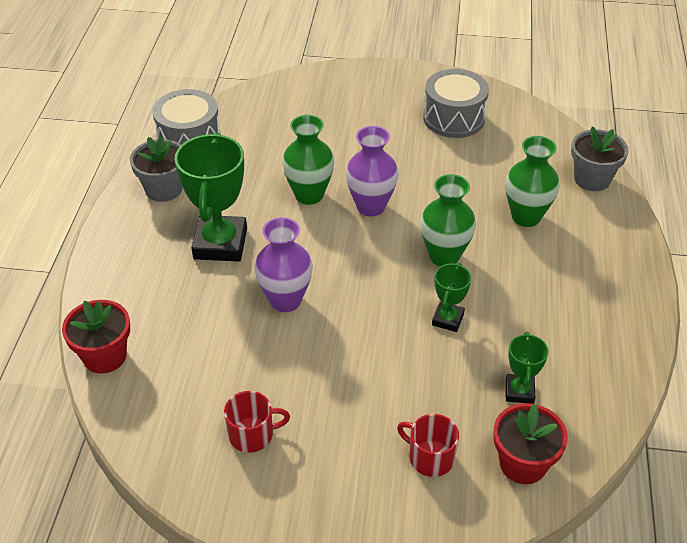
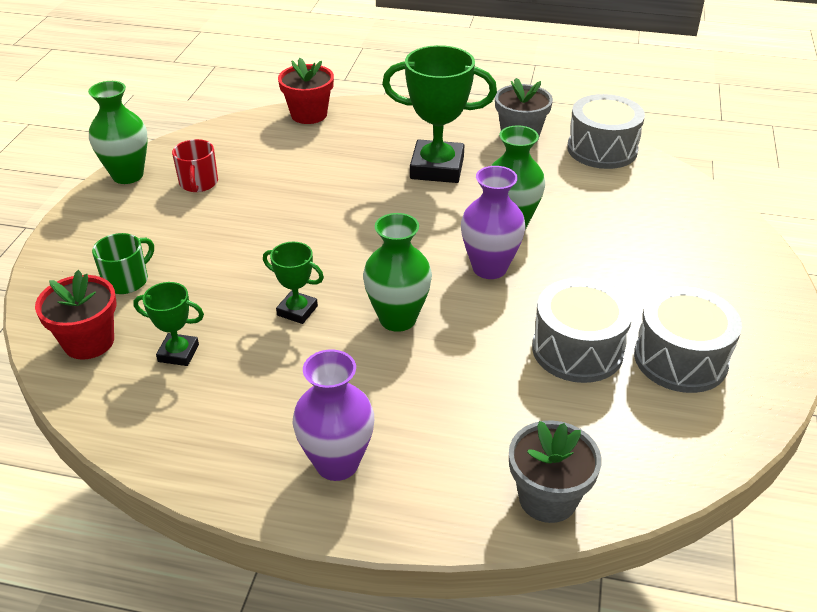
camera: 95 degrees right, 5 degrees down
(285, 300) = (351, 204): purple vase -> purple vase (337, 463)
(430, 457) = (127, 280): red mug -> green mug
(456, 163) = (577, 349): none -> grey drum
(526, 217) = (463, 404): green vase -> green vase (128, 175)

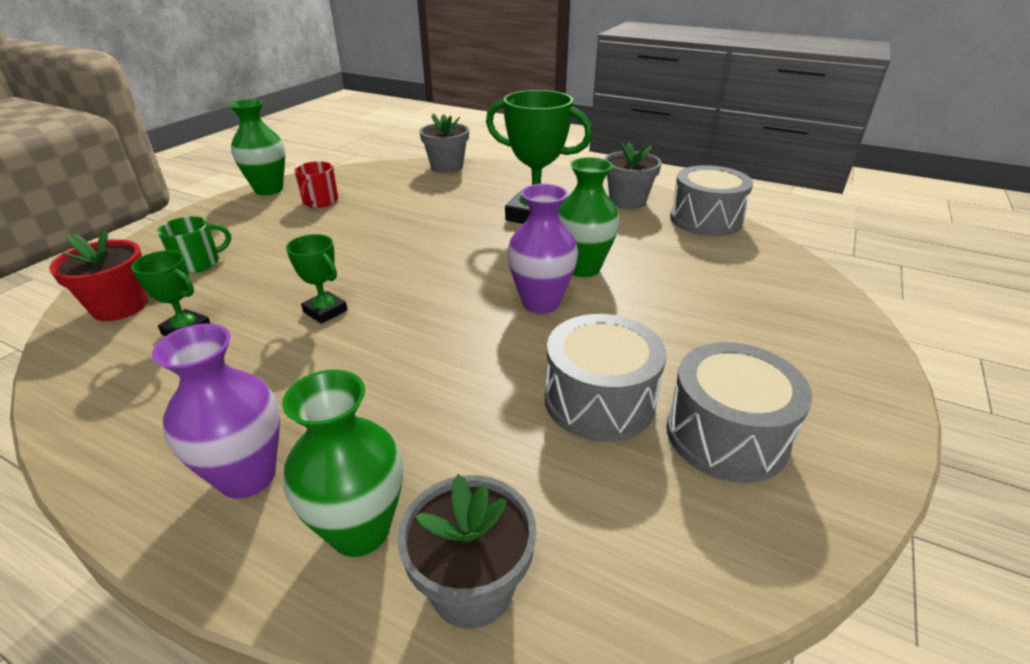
camera: 15 degrees right, 5 degrees down
(309, 114) = (447, 167): red flower pot -> grey flower pot
(397, 319) = (418, 335): green vase -> green vase (360, 530)

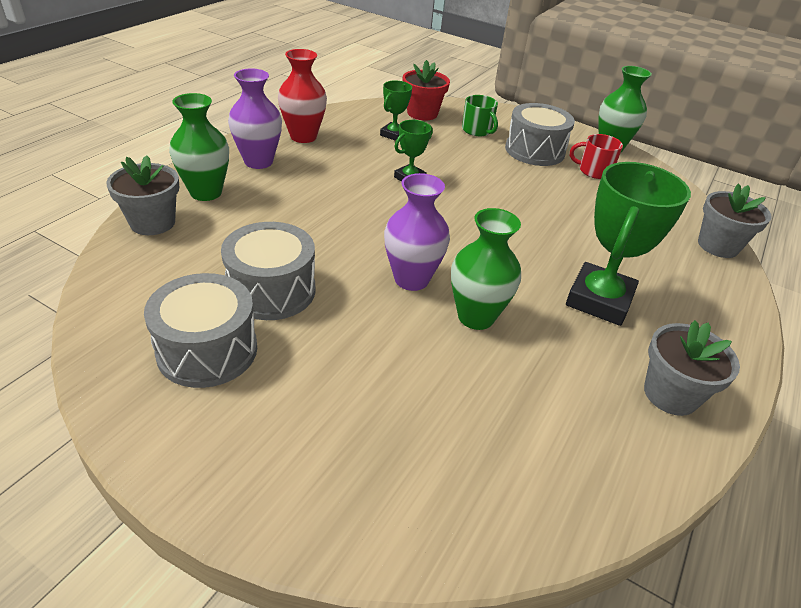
camera: 90 degrees right, 5 degrees up
(158, 430) = (303, 137): none -> red vase
(705, 220) = (629, 472): grey drum -> grey drum (534, 151)

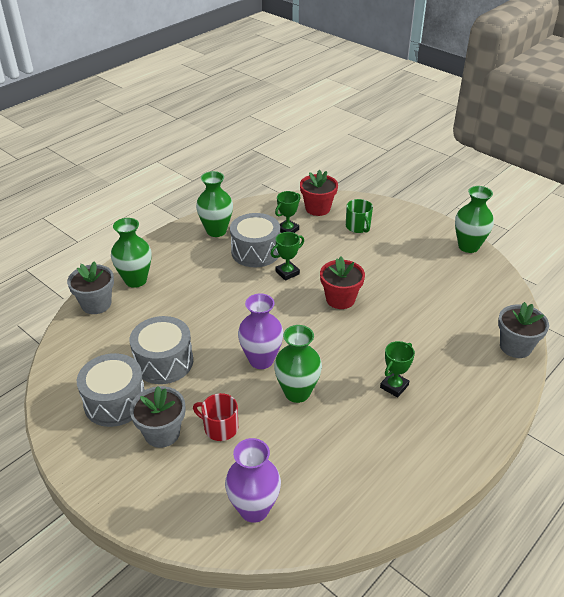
camera: 15 degrees right, 0 degrees up
(258, 161) = (178, 254): purple vase -> purple vase (254, 509)
(303, 137) = (216, 231): red vase -> green vase
(487, 204) = (340, 299): none -> red flower pot
(534, 151) = (399, 248): grey drum -> grey drum (255, 252)
(593, 171) = (442, 270): red mug -> red mug (220, 428)
(599, 300) = (394, 386): green trophy -> green trophy, size x0.51
(670, 394) = (413, 462): grey flower pot -> grey flower pot (162, 433)

